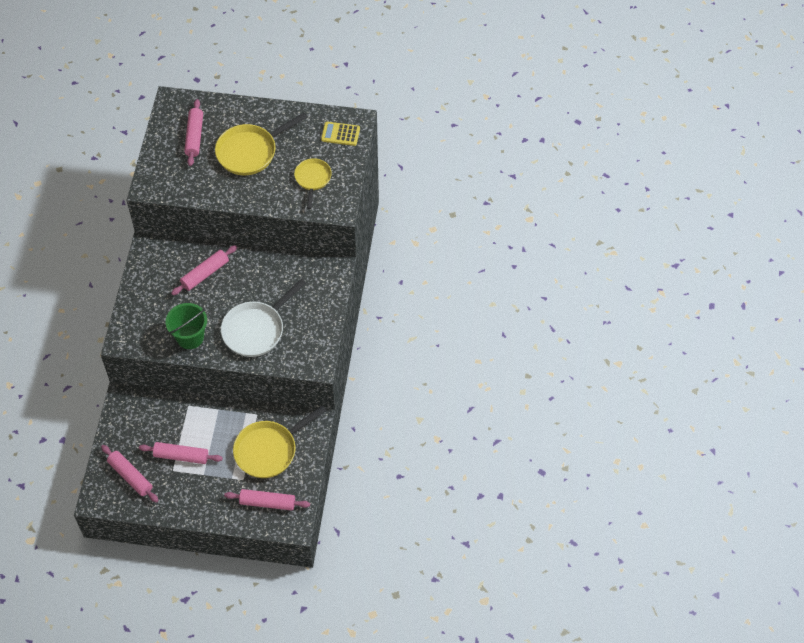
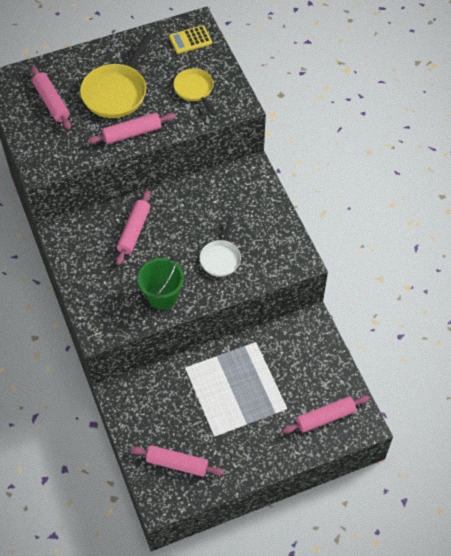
camera: 30 degrees left, 0 degrees up
(181, 456) = (213, 418): pink rolling pin -> pink rolling pin (132, 133)
(256, 329) = (221, 258): white pan -> white pan, size x0.61
(269, 450) = (291, 368): yellow pan -> none

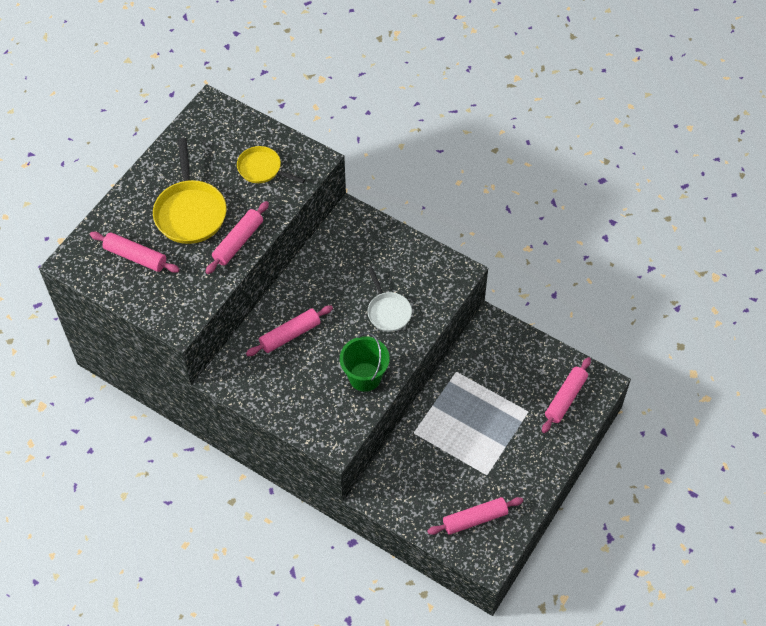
camera: 35 degrees left, 0 degrees up
(134, 231) = (290, 335): pink rolling pin -> pink rolling pin turned 75 degrees clockwise
(190, 40) = (218, 124): yellow calculator -> none

